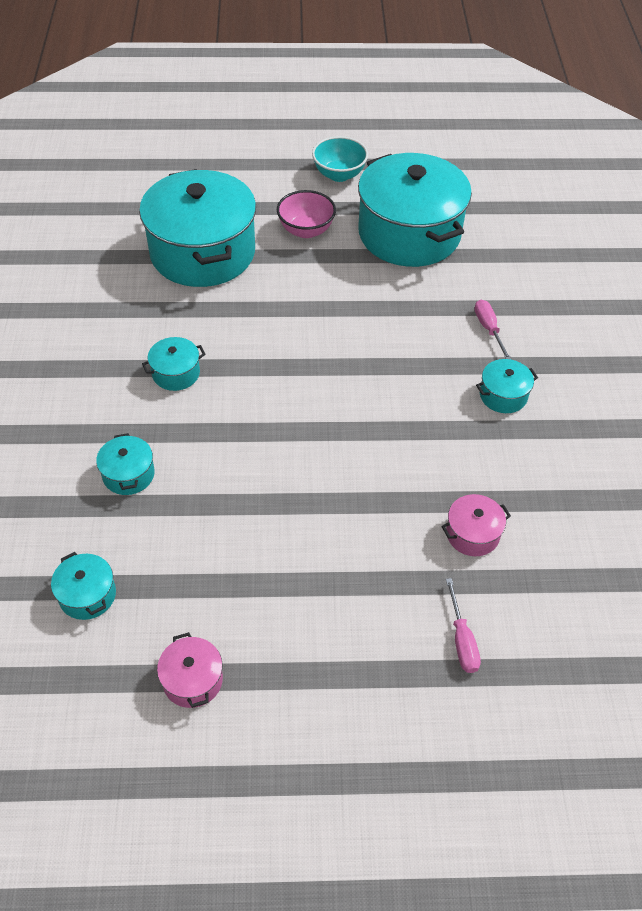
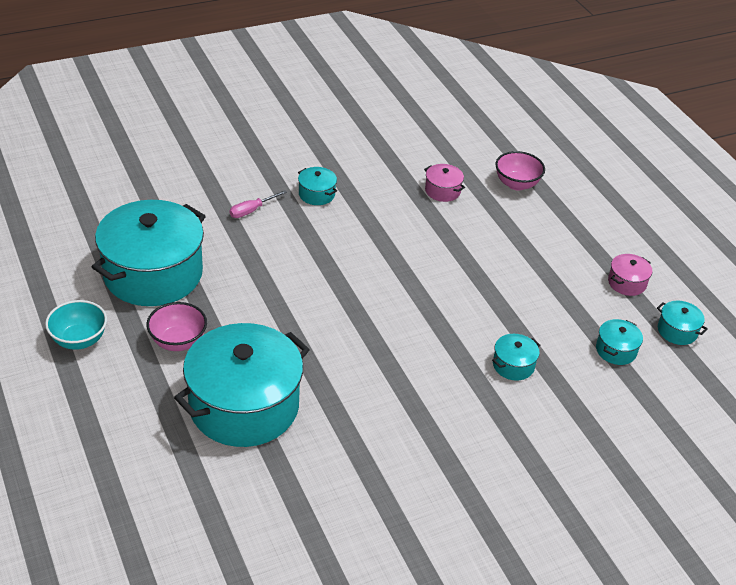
camera: 115 degrees left, 10 degrees down
(176, 373) = (401, 373): turquoise pot -> turquoise pot (677, 331)
(462, 639) = (516, 184): pink screwdriver -> pink bowl

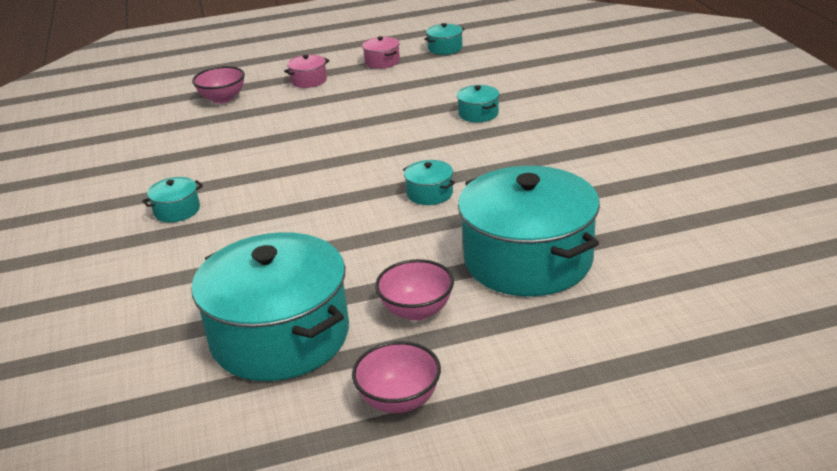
camera: 75 degrees left, 10 degrees down
(79, 340) = (399, 400): turquoise bowl -> pink bowl
(252, 210) = (184, 257): pink screwdriver -> none
(442, 191) = (212, 136): pink pot -> pink pot (309, 81)
(616, 350) = (464, 72): turquoise pot -> turquoise pot (430, 194)

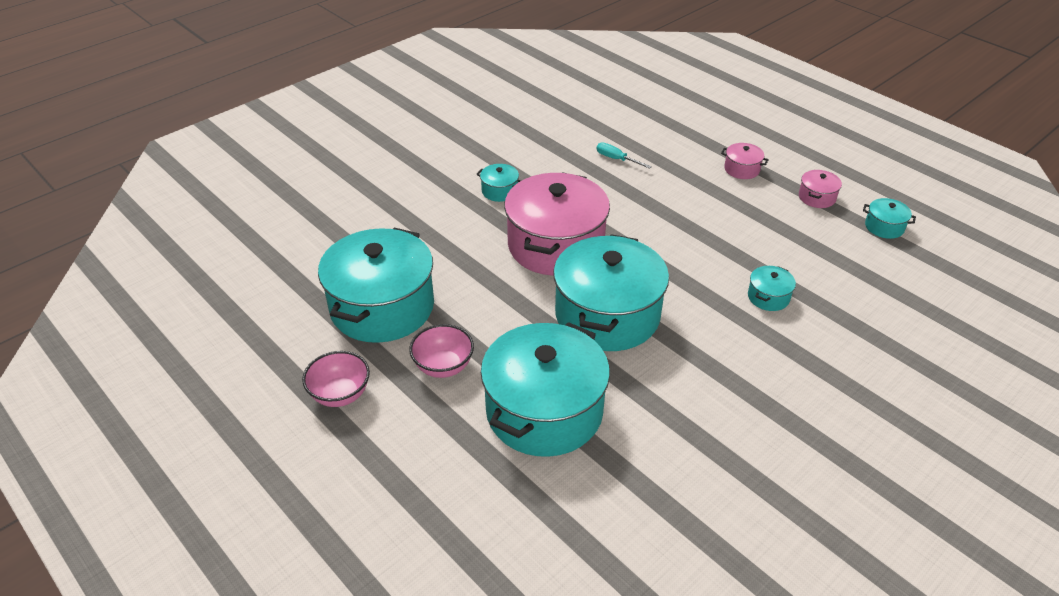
camera: 60 degrees right, 10 degrees up
(216, 133) = (616, 159): none -> turquoise screwdriver
(222, 99) = (672, 138): pink bowl -> none
(303, 197) = (555, 245): none -> pink pot
(430, 194) = (607, 315): turquoise pot -> turquoise pot, size x2.45

